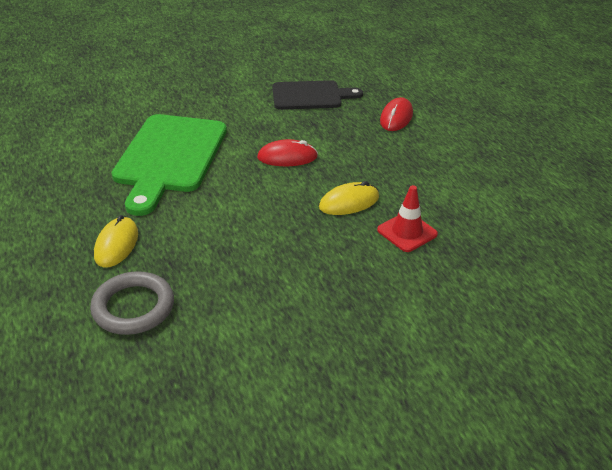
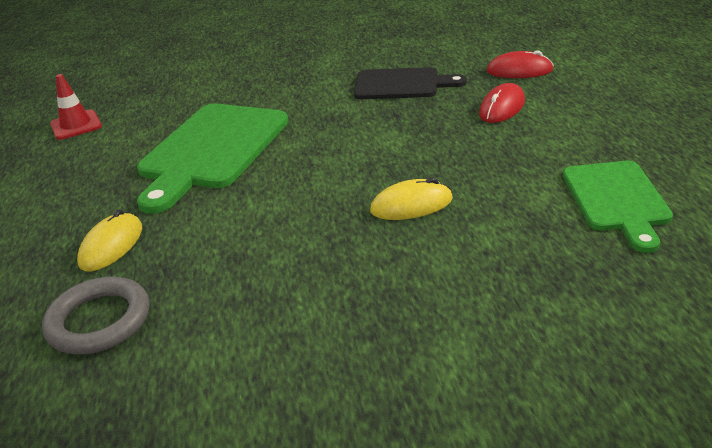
camera: 15 degrees right, 5 degrees down
(287, 157) = (350, 151): red mouse -> red mouse (519, 71)
(407, 232) = (478, 244): red traffic cone -> red traffic cone (76, 125)
(496, 194) = (617, 200): none -> green cutting board

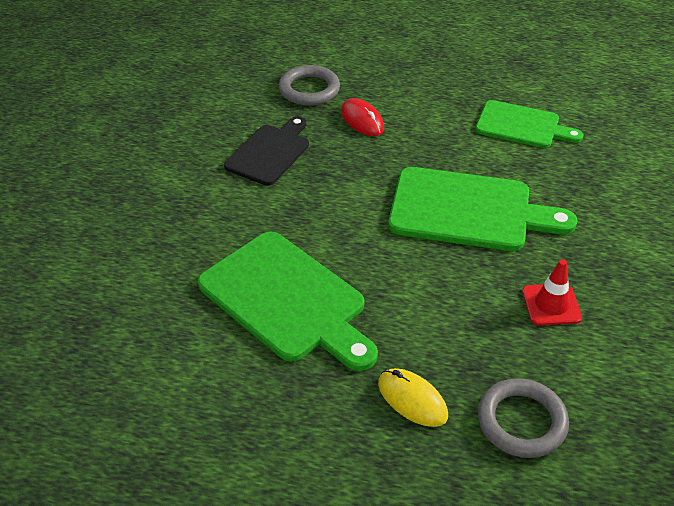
camera: 70 degrees left, 10 degrees up
(76, 125) = (123, 401): red traffic cone -> red traffic cone (551, 305)
(411, 205) = (468, 210): yellow mouse -> green cutting board
(519, 71) = (309, 89): red mouse -> grey ring

